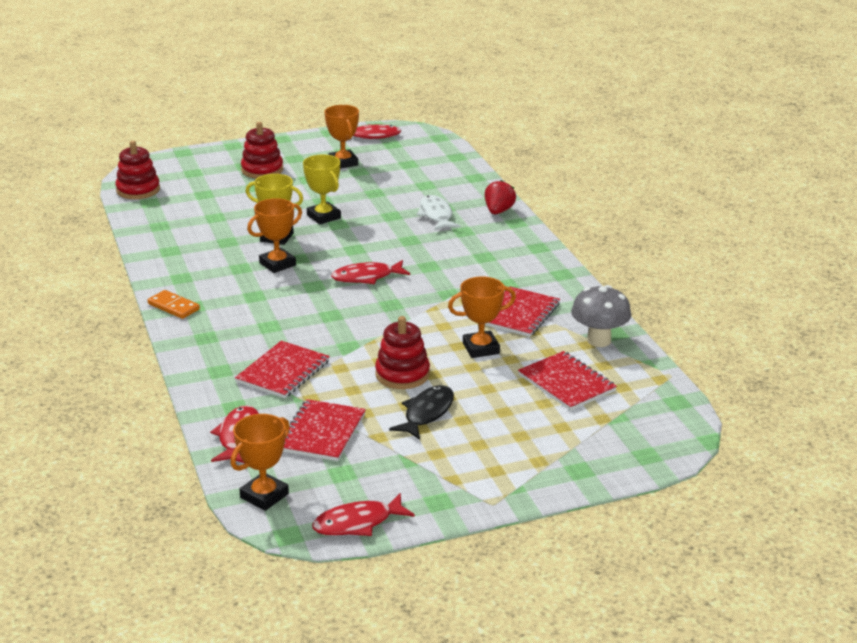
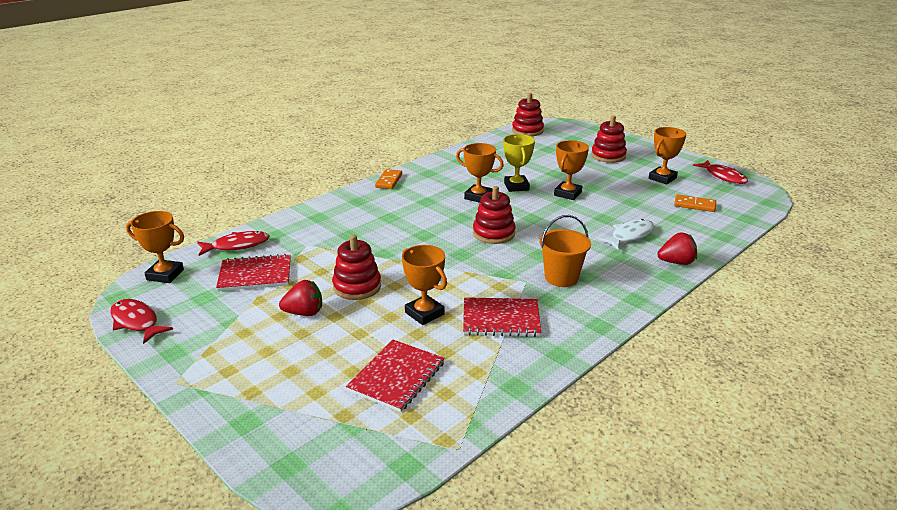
camera: 65 degrees right, 0 degrees up
(283, 372) = (330, 238): red notebook -> none
(324, 217) = (567, 194): yellow trophy -> orange trophy
(366, 277) = (493, 233): red fish -> red stacking toy
(411, 168) = (694, 205): none -> orange domino
(427, 413) = (304, 313): black fish -> red strawberry
(478, 268) = (561, 278): none -> orange bucket
(599, 340) = (491, 379): grey mushroom -> none

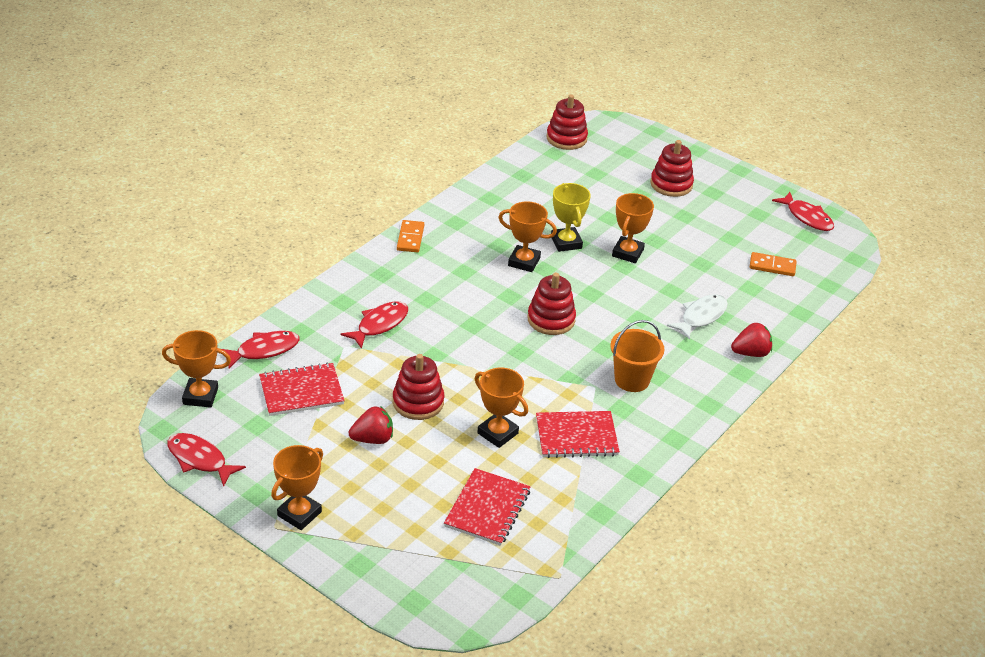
camera: 10 degrees left, 10 degrees up
(343, 232) = (380, 324): none -> red fish
(662, 178) = (736, 223): orange trophy -> orange trophy (299, 514)

